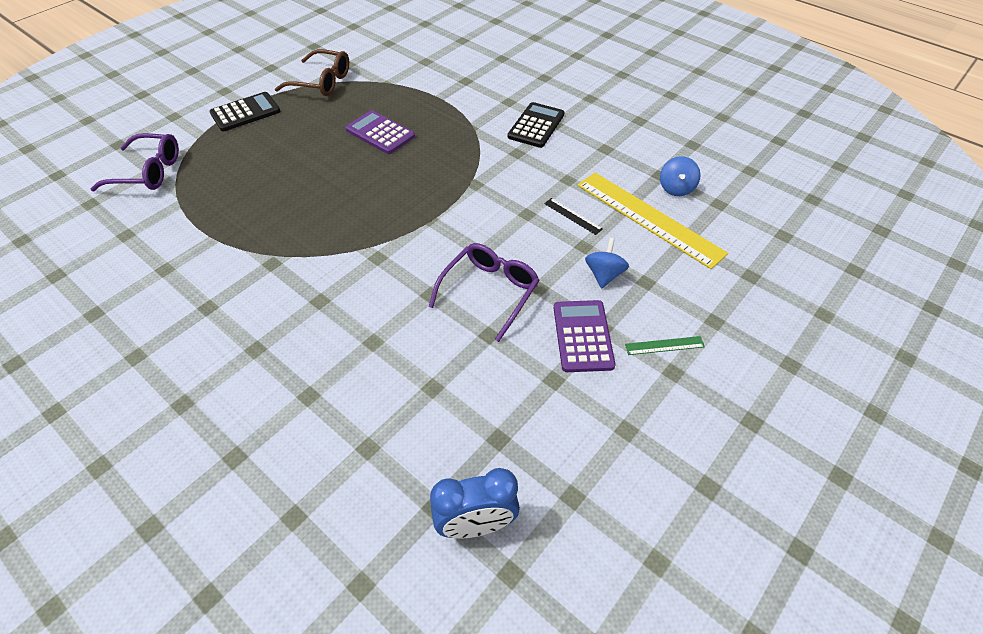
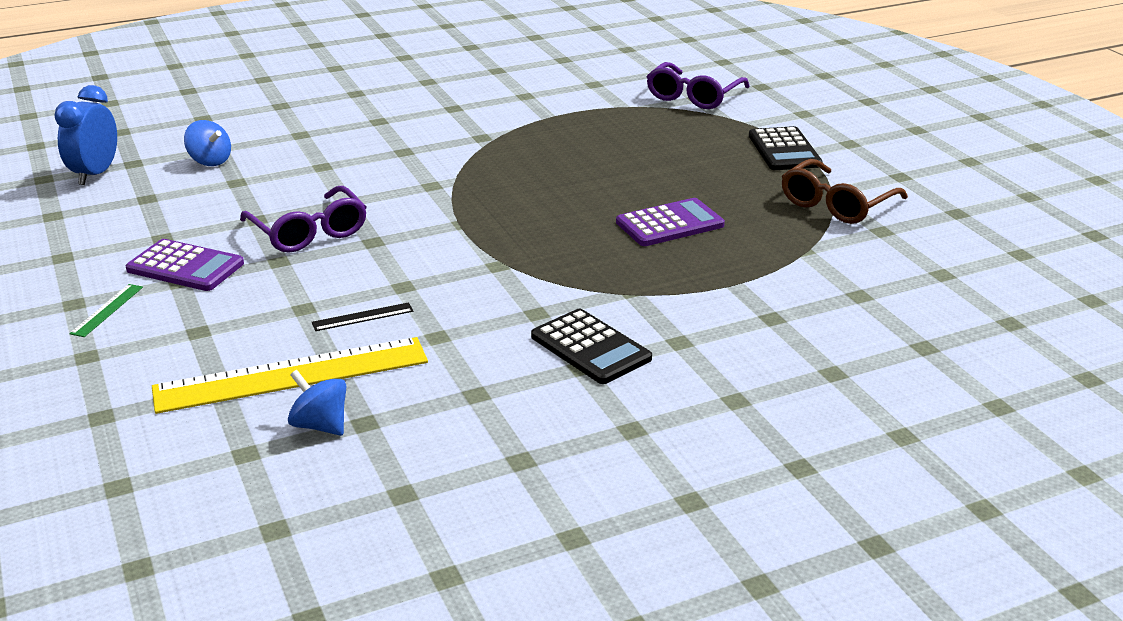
camera: 115 degrees right, 20 degrees down
(604, 275) = (244, 307): blue spinning top -> blue spinning top (210, 161)

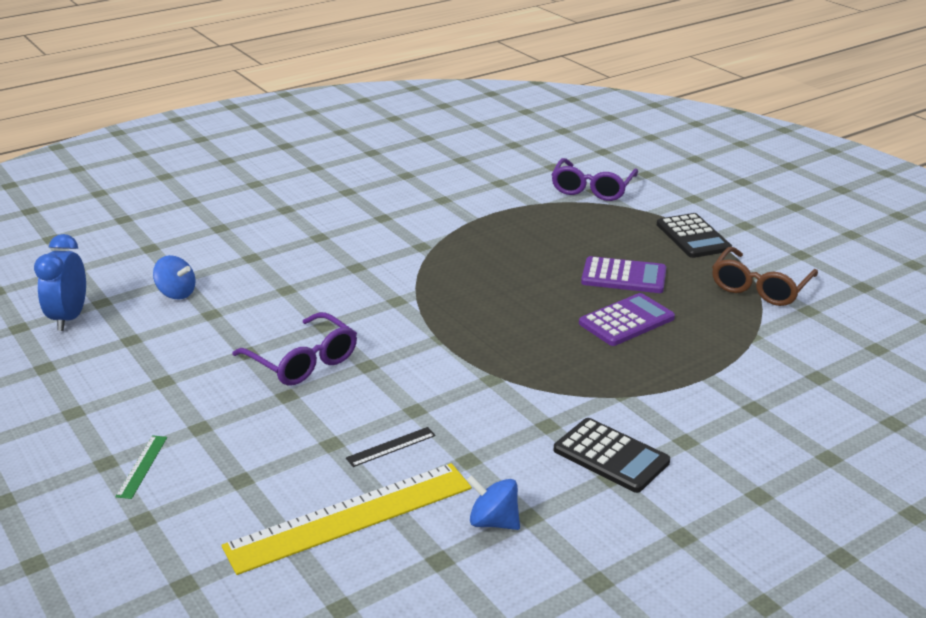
camera: 10 degrees left, 0 degrees up
(185, 267) = (200, 411): purple calculator -> purple calculator (623, 276)
(320, 425) = (399, 568): blue spinning top -> blue spinning top (493, 522)

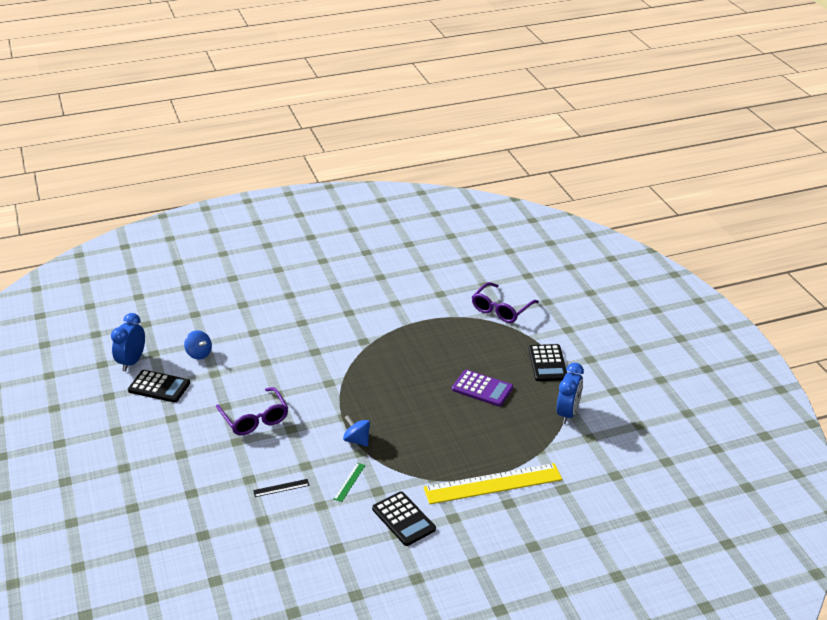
camera: 15 degrees right, 5 degrees up
(127, 343) = (159, 387): none -> black calculator
(142, 466) = (142, 474): green ruler -> green ruler (349, 482)
(350, 517) = (241, 528): yellow ruler -> yellow ruler (493, 484)
(493, 522) = (316, 547): blue spinning top -> blue spinning top (357, 440)
(626, 321) = (465, 424): purple calculator -> none
(760, 287) = (568, 413): brown glasses -> blue clock

